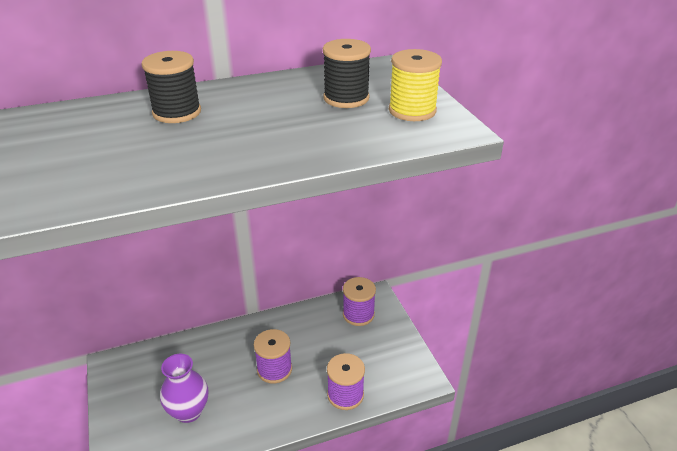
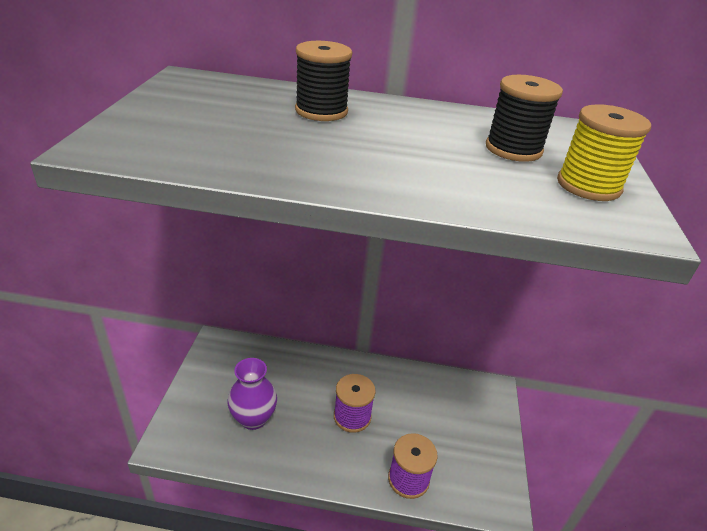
camera: 25 degrees right, 0 degrees up
(358, 314) = (466, 400): purple spool -> none

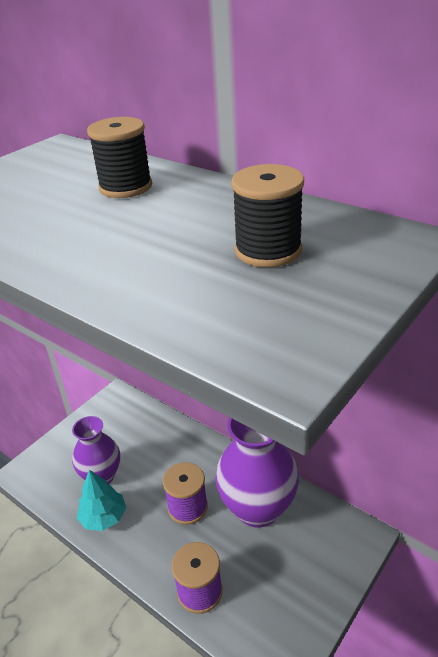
camera: 35 degrees right, 0 degrees up
(282, 453) = (103, 517): none -> turquoise tree
(408, 396) = (257, 508): none -> purple vase
(588, 185) = (295, 307): yellow spool -> none

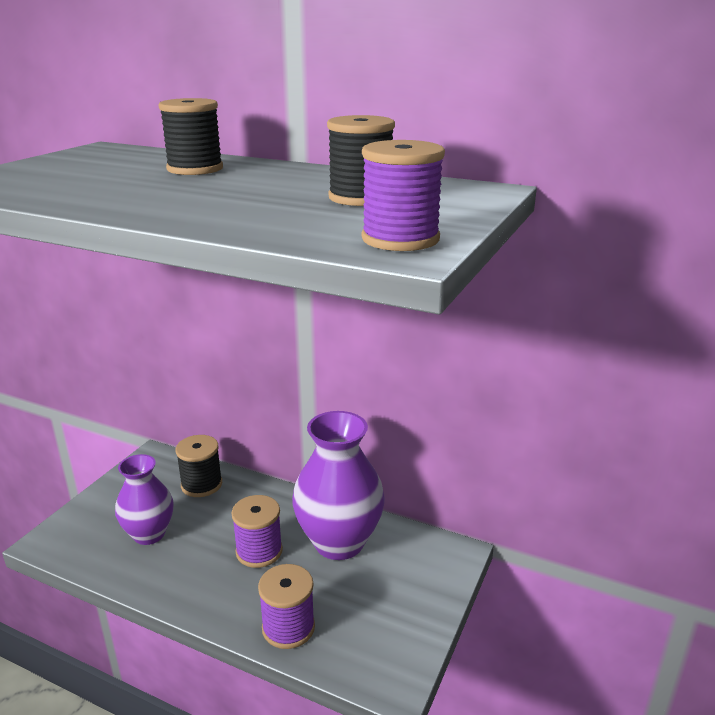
camera: 15 degrees left, 10 degrees down
(103, 517) = (159, 573): turquoise tree -> none
(151, 430) = (201, 484): none -> black spool
(284, 339) = (400, 239): none -> purple spool

